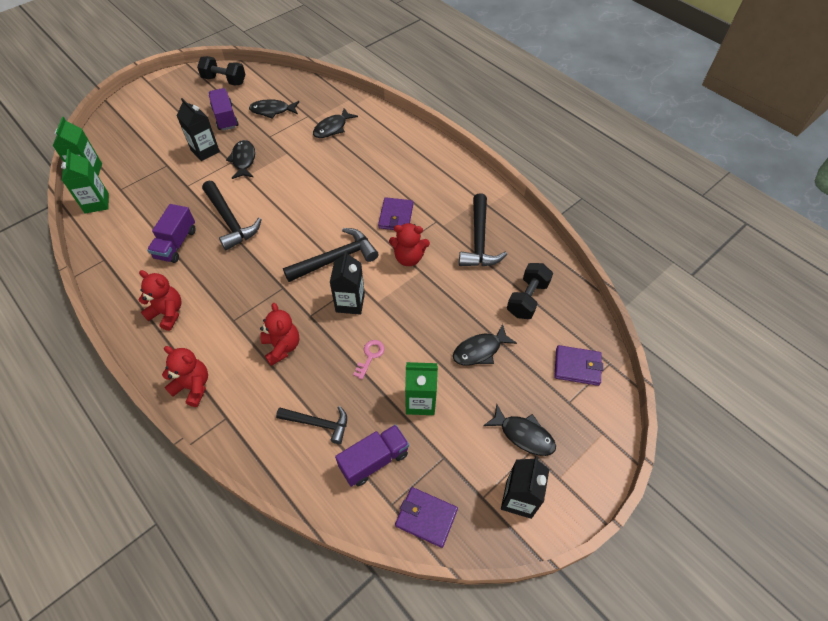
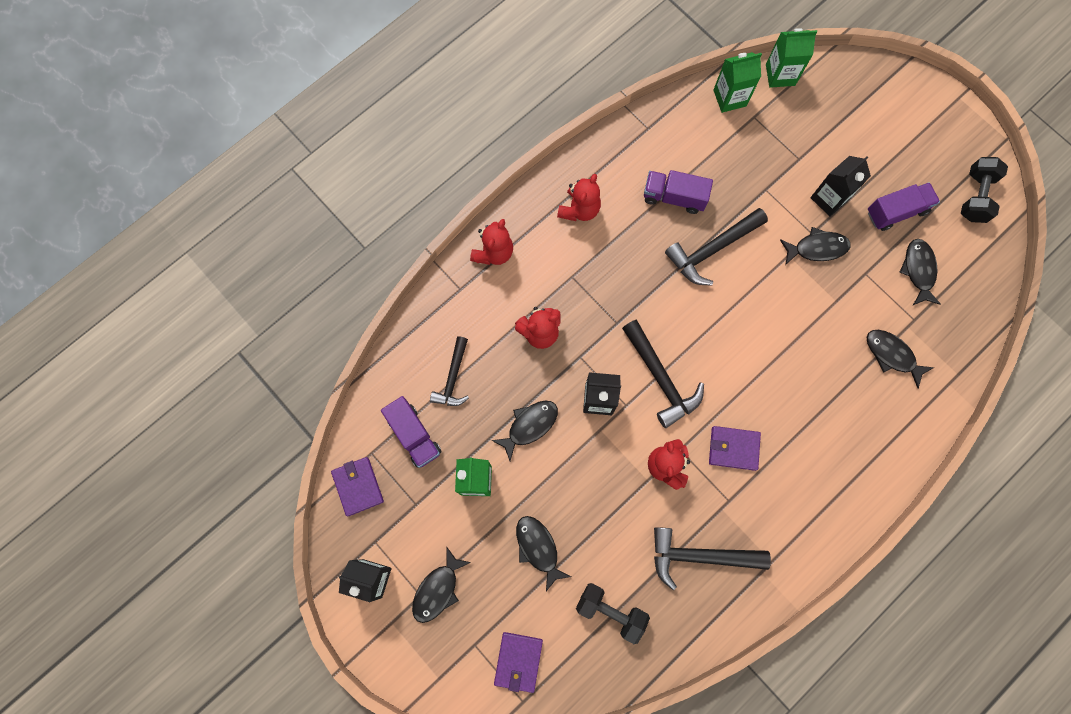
camera: 90 degrees right, 20 degrees up
(370, 356) = (529, 425): pink key -> black fish
(426, 517) = (358, 486): purple wallet -> purple wallet turned 45 degrees counterclockwise

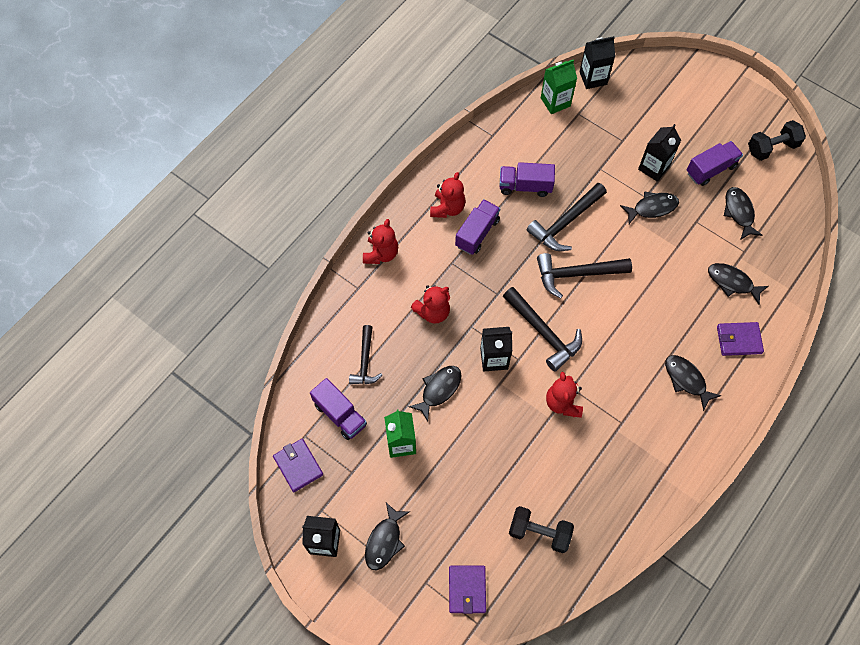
camera: 10 degrees left, 10 degrees down
(538, 548) = (466, 490): black fish -> black fish (686, 380)
(607, 245) = (477, 233): none -> purple truck
(699, 556) = (606, 473): black hammer -> black hammer (576, 274)
(733, 448) = (616, 379): purple wallet -> purple wallet (739, 340)
(780, 75) = (593, 78): green carton -> black carton
(975, 196) = (772, 148): black dumbbell -> black dumbbell turned 60 degrees clockwise

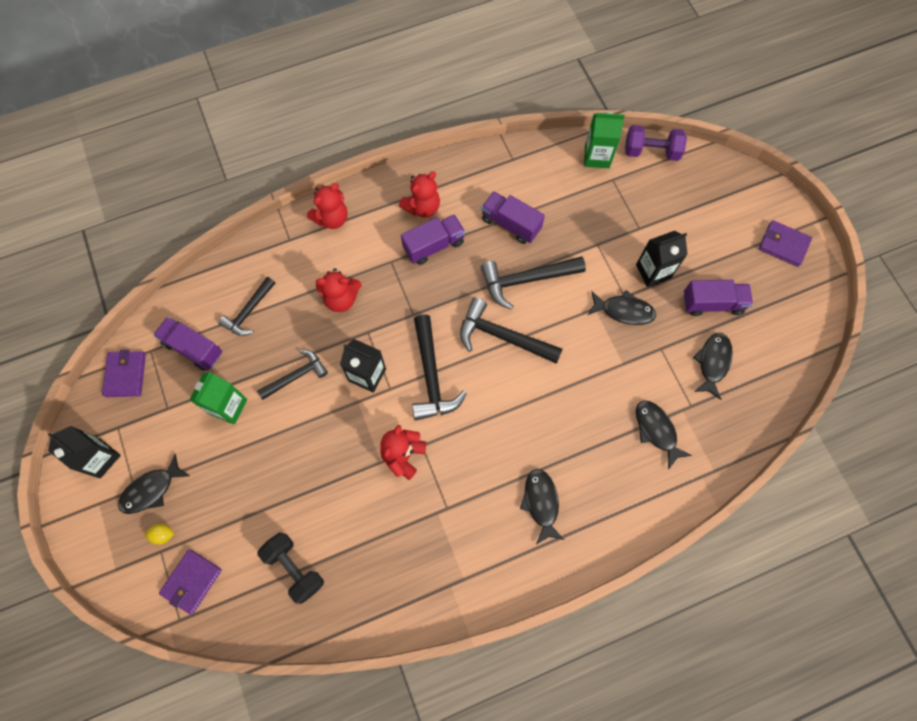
camera: 30 degrees right, 5 degrees up
(340, 414) = (193, 348): purple truck -> purple truck turned 135 degrees clockwise
(419, 569) = (163, 534): none -> yellow lemon
(439, 390) = (296, 376): black fish -> black hammer
(593, 78) = (651, 151): black carton -> purple dumbbell
(739, 340) = (623, 493): purple wallet -> purple wallet (783, 245)
(772, 148) = (794, 314): black dumbbell -> none

